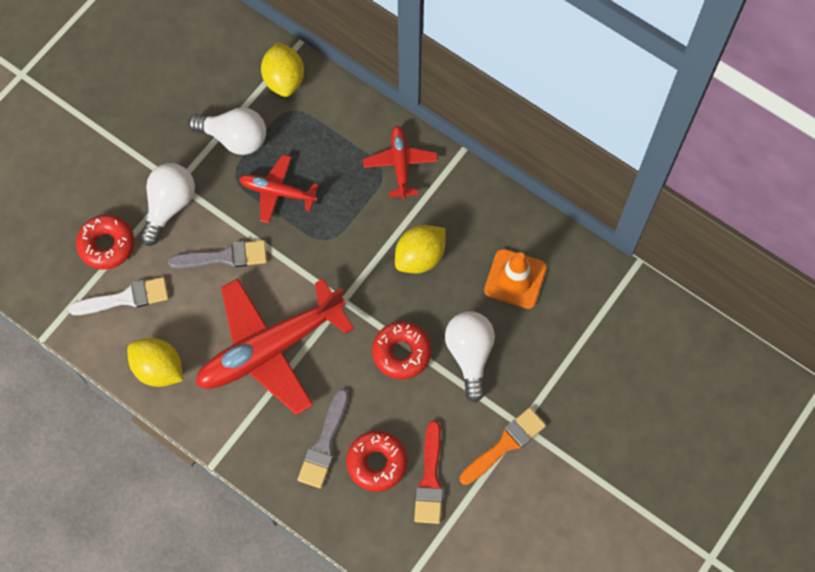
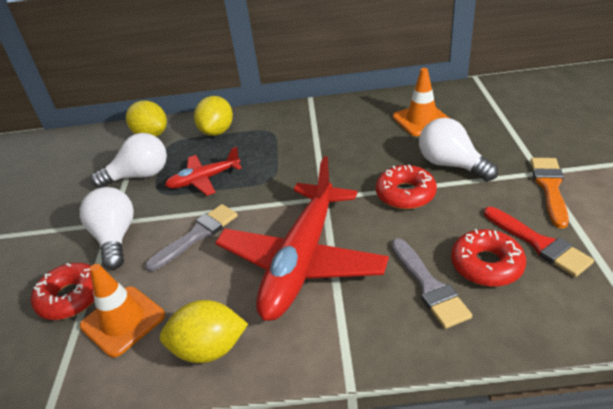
camera: 35 degrees left, 30 degrees down
(125, 298) = (123, 321): white brush -> orange traffic cone
(400, 164) = (278, 122): red plane -> none
(420, 257) = (348, 147): yellow lemon -> yellow lemon (217, 131)

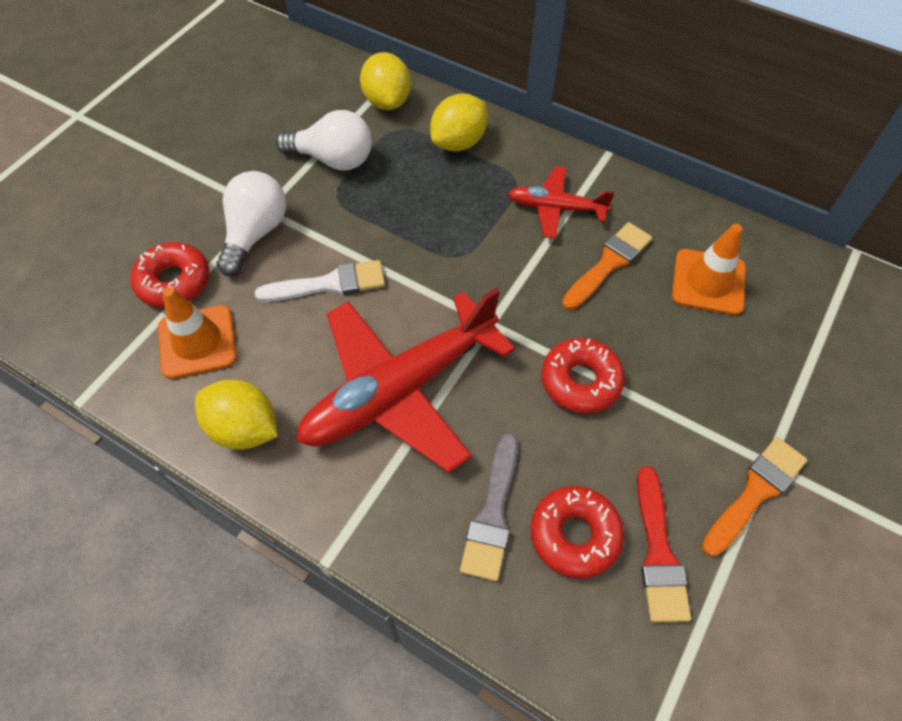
camera: 30 degrees right, 20 degrees up
(197, 235) = (329, 284): grey brush -> white brush
(204, 179) = (391, 209): red plane -> red plane (555, 208)
(362, 138) = (608, 263): none -> orange brush
(451, 165) = (673, 376): white light bulb -> none

